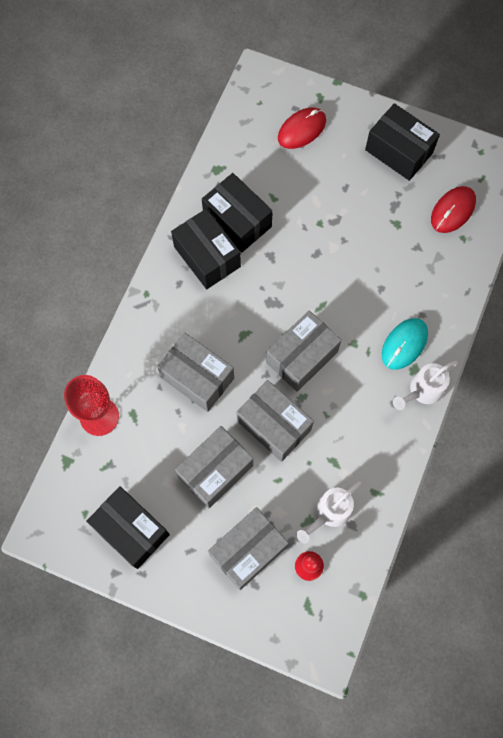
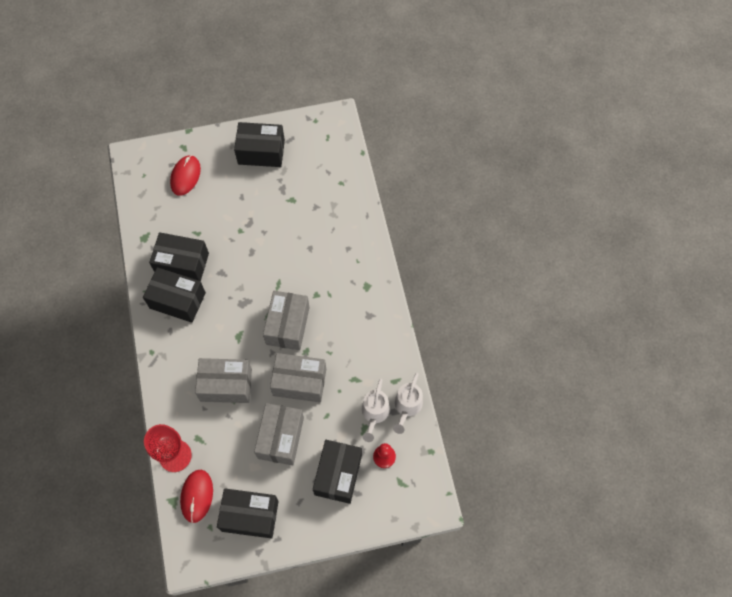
camera: 35 degrees left, 5 degrees down
(248, 550) = (338, 474): grey box -> black box
(404, 344) = (349, 274): turquoise mouse -> none
(422, 391) = (381, 297): white watering can -> white watering can (407, 407)
(453, 210) = (322, 169): red mouse -> red mouse (197, 496)

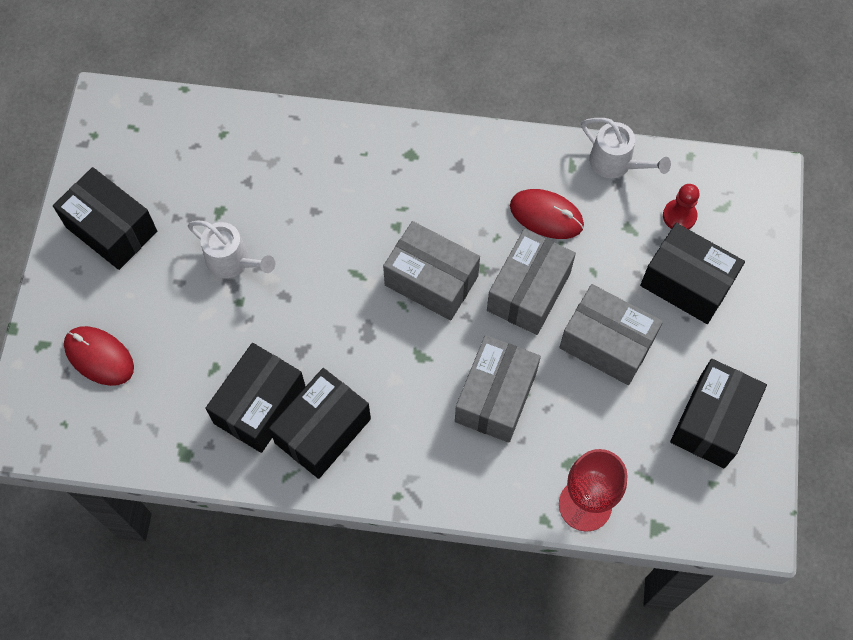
camera: 70 degrees left, 0 degrees up
(197, 496) = (659, 489): red mouse -> red mouse (546, 215)
(261, 152) = (111, 229): black box -> black box turned 75 degrees counterclockwise
(374, 414) = (613, 208): white watering can -> white watering can (233, 262)

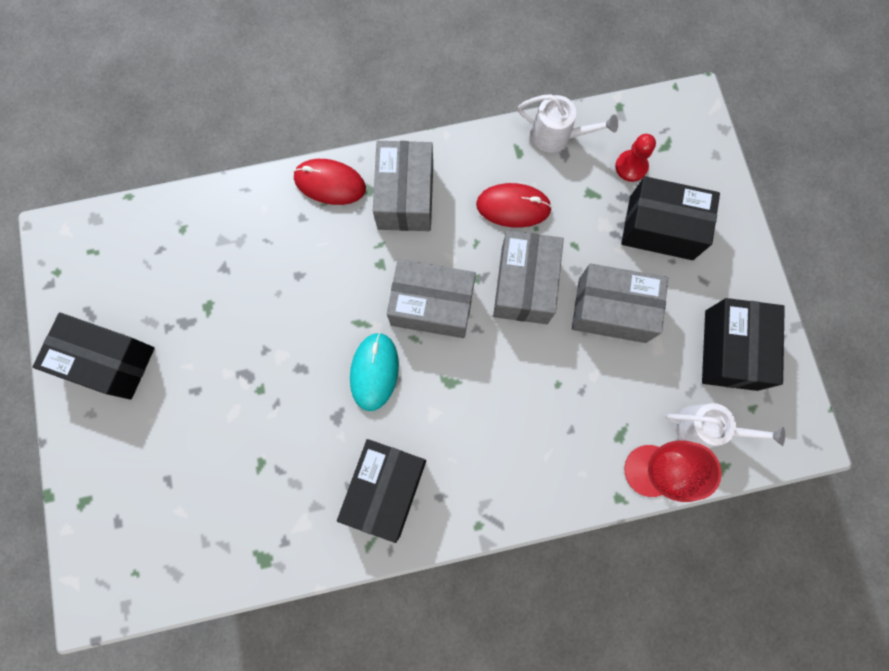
camera: 20 degrees left, 10 degrees up
(99, 357) = (144, 493): red mouse -> red mouse (330, 183)
(233, 262) = (240, 352): white watering can -> white watering can (705, 428)
(260, 405) = (317, 485): black box -> none
(352, 322) = (374, 372): none -> turquoise mouse
(495, 397) = (532, 397): grey box -> grey box (405, 196)

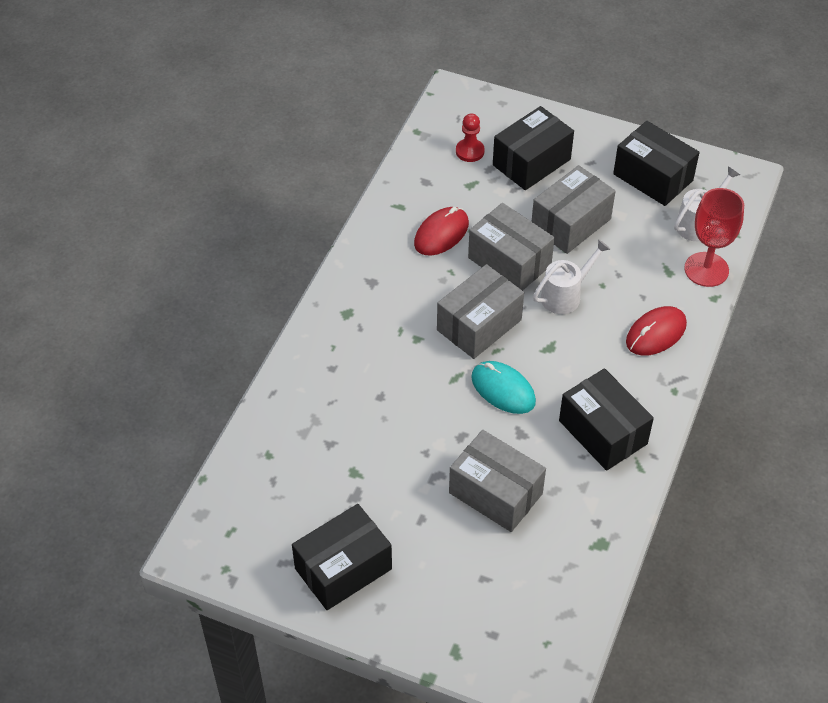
camera: 55 degrees left, 25 degrees down
(330, 183) = (319, 334): red mouse -> red mouse (656, 333)
(405, 196) = (374, 293): grey box -> grey box (495, 493)
(557, 136) = (407, 177): white watering can -> white watering can (565, 295)

